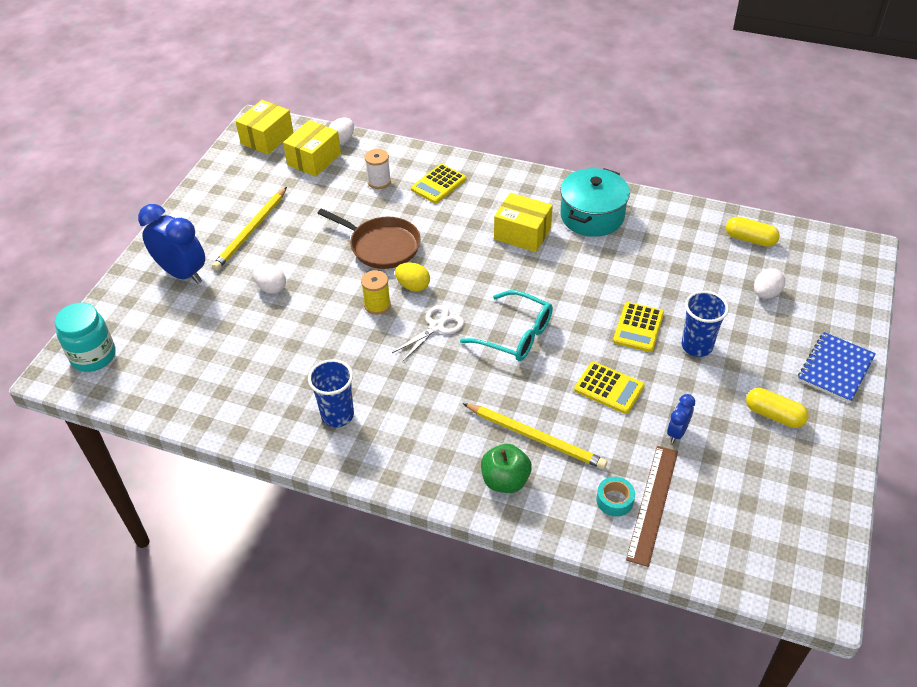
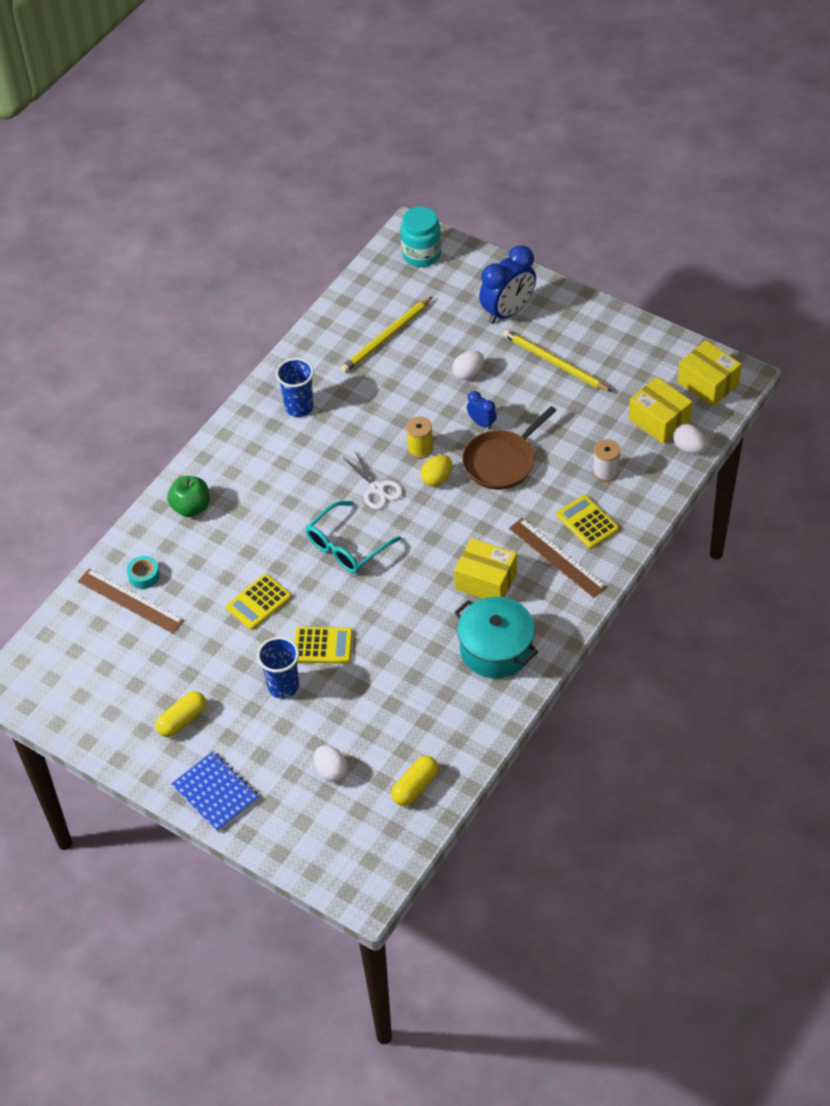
camera: 105 degrees right, 5 degrees up
(482, 196) = (557, 557): none -> brown ruler
(522, 234) = (486, 581): yellow box -> yellow box turned 75 degrees clockwise
(536, 438) = (225, 536): yellow pencil -> yellow pencil (386, 337)
(638, 327) = (323, 646): yellow calculator -> yellow calculator turned 150 degrees clockwise
(677, 432) = (192, 639): blue clock -> blue clock (481, 423)

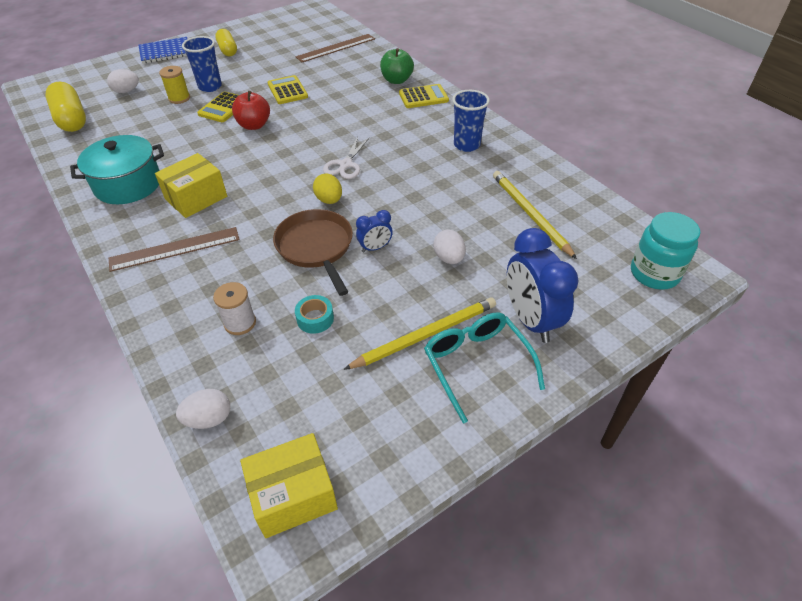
camera: 110 degrees right, 5 degrees down
(144, 576) = (352, 55): turquoise tape -> turquoise tape (315, 319)
(345, 598) = (254, 125): none -> red apple
(347, 546) = (300, 136): turquoise glasses -> turquoise glasses (476, 364)
(377, 488) = (345, 164): white scissors -> white scissors turned 60 degrees counterclockwise
(415, 786) = (71, 119): yellow capsule -> yellow capsule, size x1.53
(420, 448) = (372, 199): yellow spool -> yellow spool (179, 98)
(587, 522) = (192, 284): yellow calculator -> yellow calculator (423, 97)
(659, 420) = (272, 405): yellow box -> none

